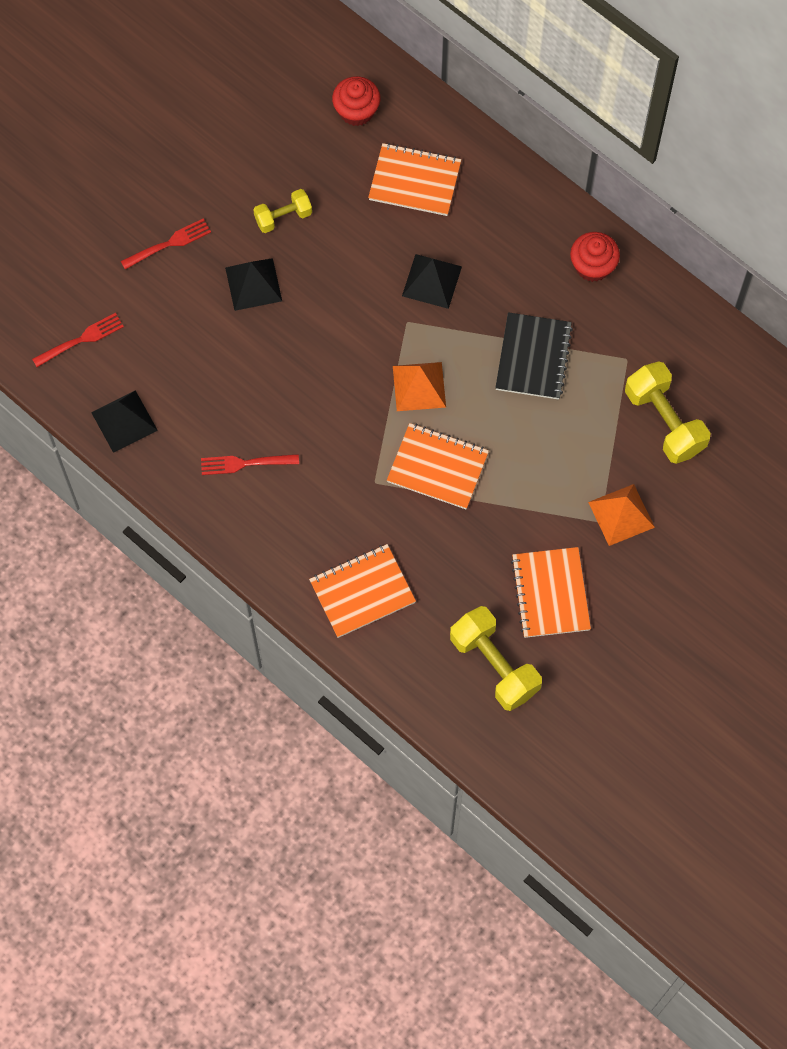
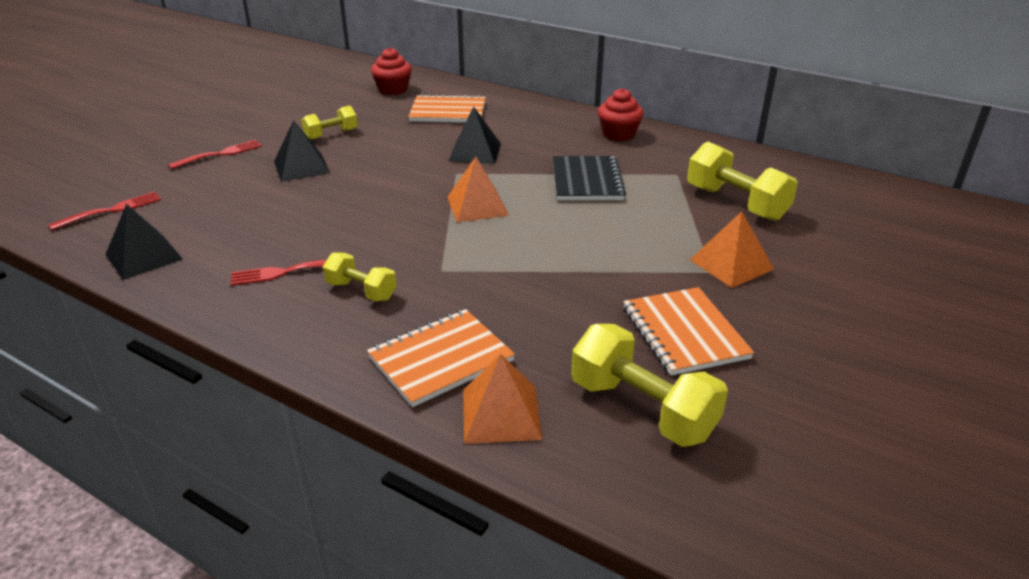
camera: 10 degrees left, 35 degrees down
(307, 500) = (361, 291): none -> yellow dumbbell
(397, 653) = (501, 414): none -> orange pyramid
(437, 467) = (511, 253): orange notebook -> none

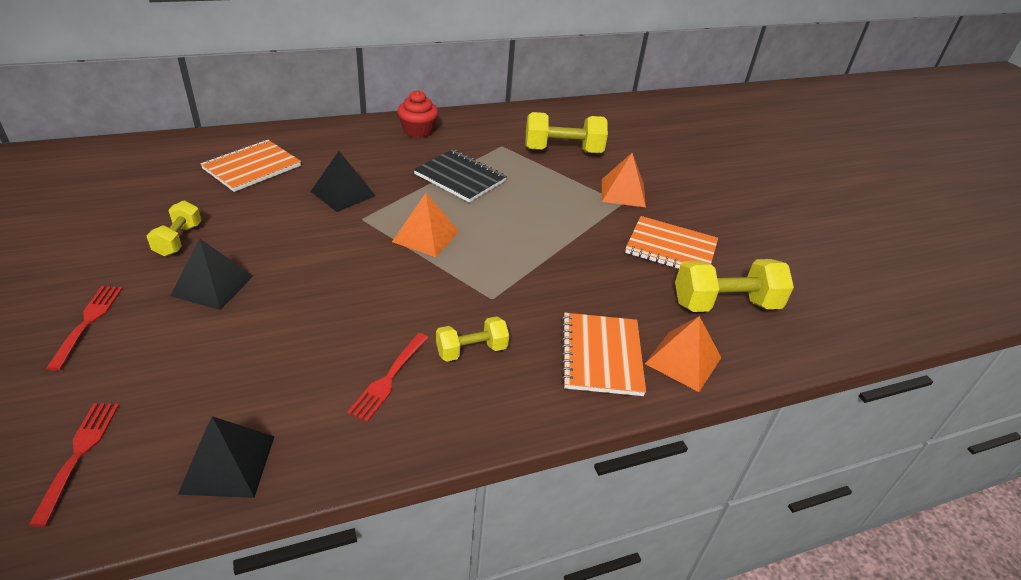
camera: 55 degrees left, 5 degrees up
(393, 90) = (154, 167): red cupcake -> none

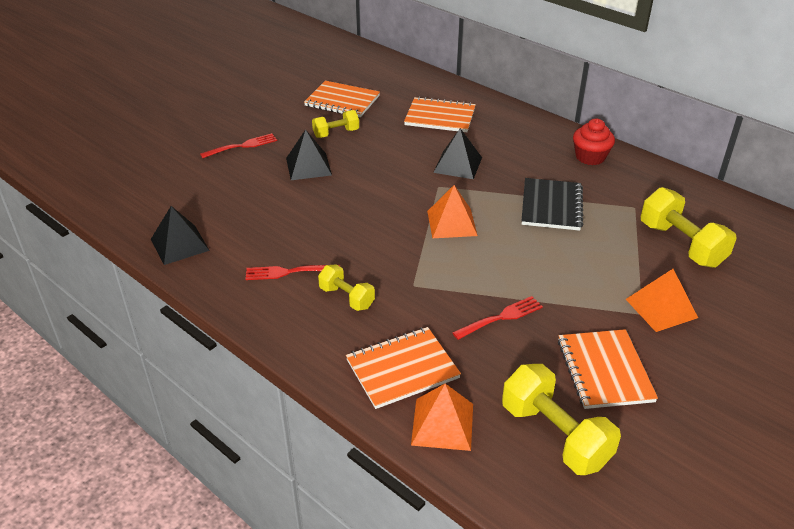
camera: 65 degrees right, 0 degrees up
(78, 456) = (154, 196): red fork -> red fork (500, 318)
(121, 209) = (342, 101): none -> orange notebook

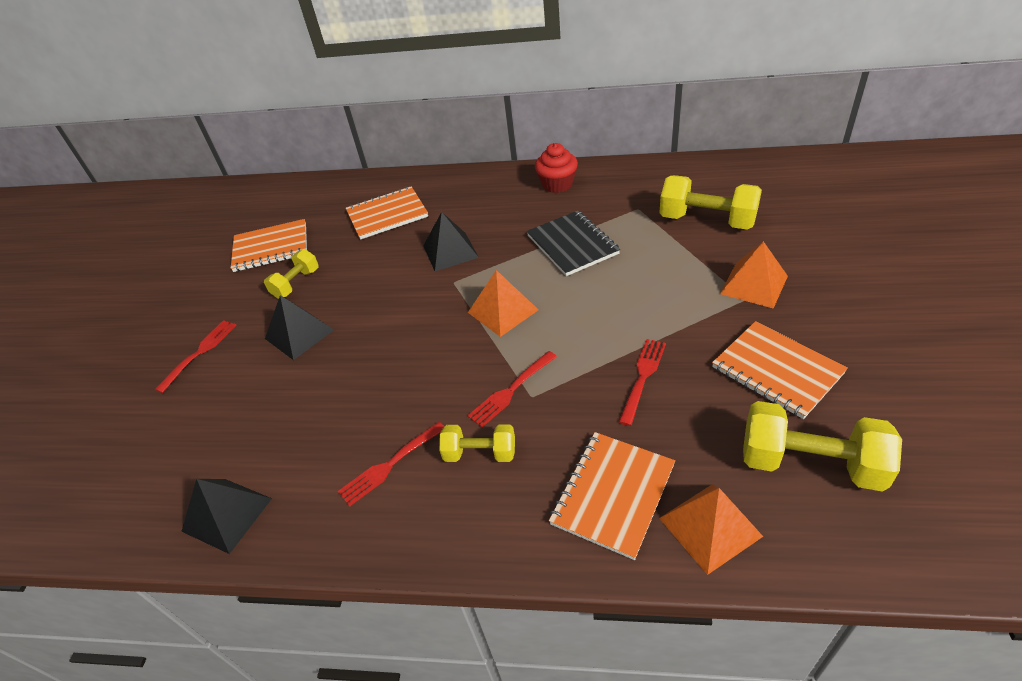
camera: 30 degrees left, 5 degrees up
(404, 274) = (511, 390): none -> red fork

